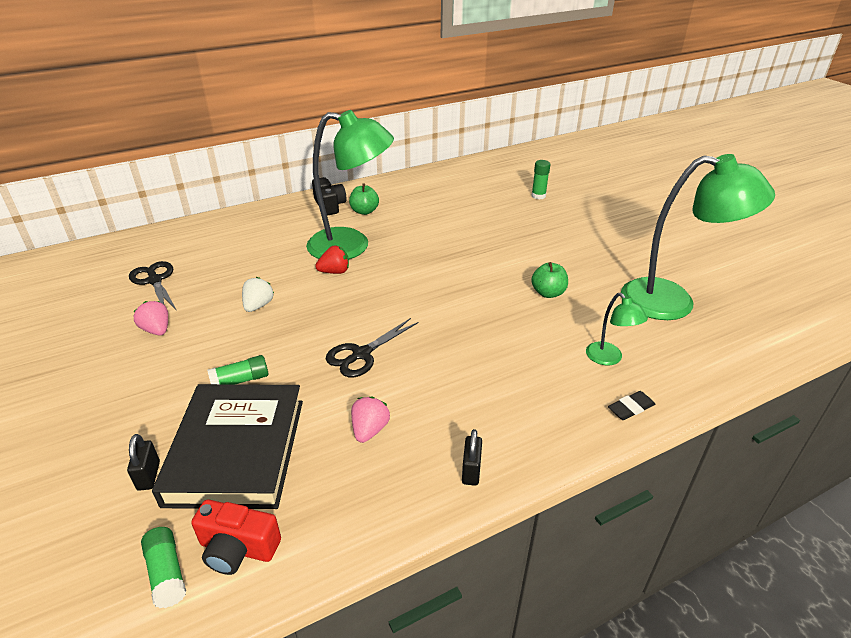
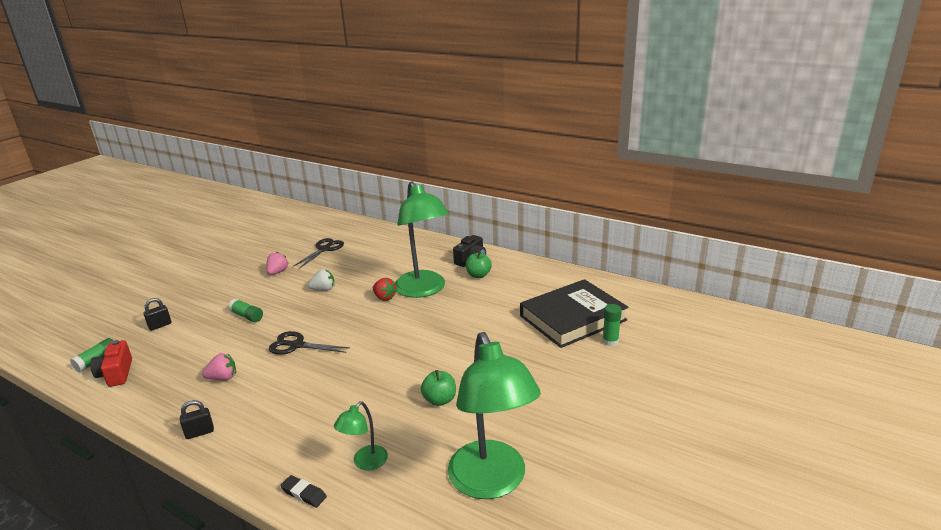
camera: 60 degrees right, 10 degrees down
(236, 450) = (187, 341): black book -> black book (572, 318)

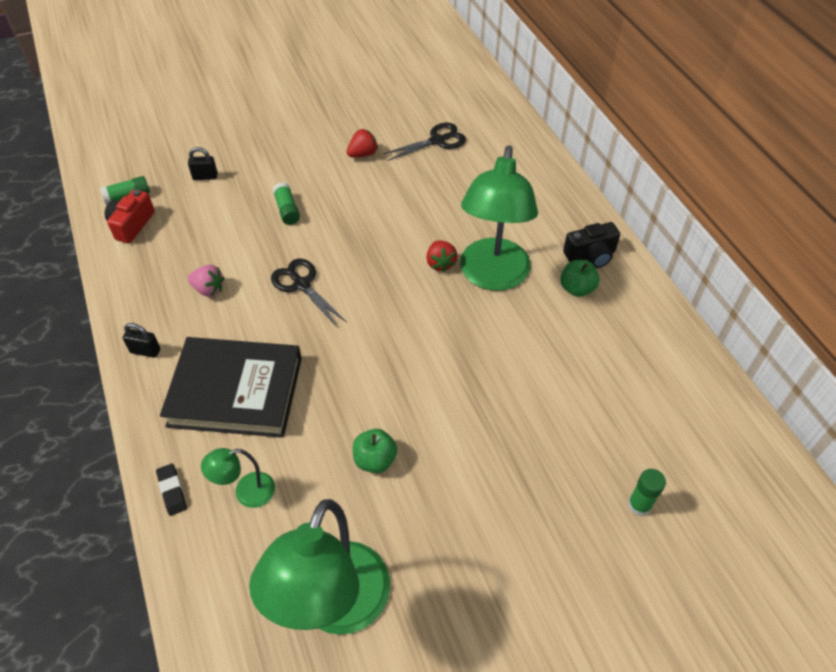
camera: 35 degrees right, 25 degrees up
(277, 272) = (363, 154): pink strawberry -> red strawberry
(323, 289) = (388, 211): white strawberry -> none
(572, 318) = (628, 435): black book -> black book (236, 391)

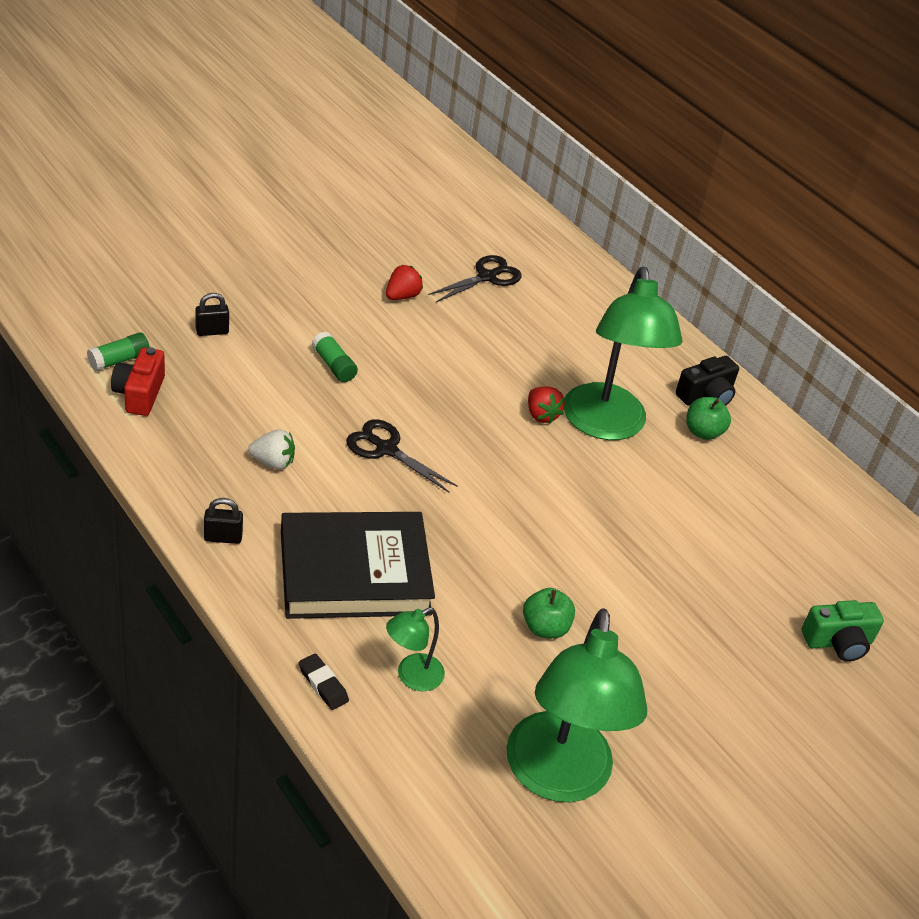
camera: 20 degrees left, 10 degrees down
(208, 289) = (273, 462): pink strawberry -> white strawberry
(639, 505) = (838, 642): green glue stick -> green camera

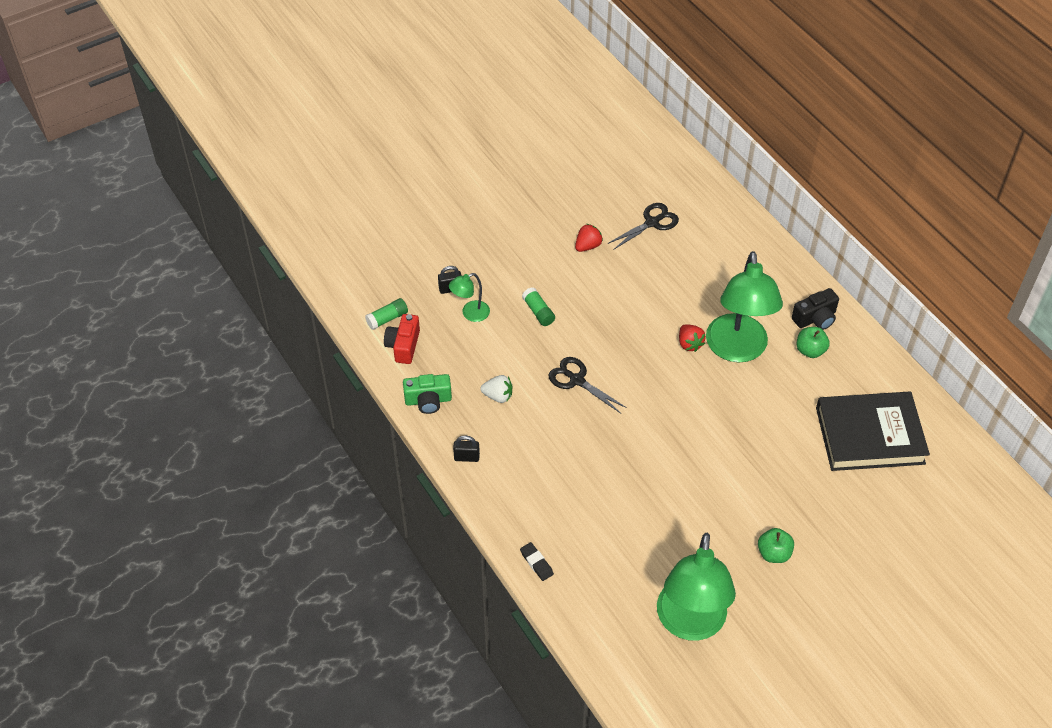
camera: 10 degrees right, 10 degrees up
(354, 572) = (556, 479): black book -> black book (869, 435)
(412, 677) = (594, 555): green lamp -> green lamp (470, 314)
(545, 628) = (686, 515): green apple -> green apple (773, 553)
(838, 642) = (893, 518): green camera -> green camera (428, 400)

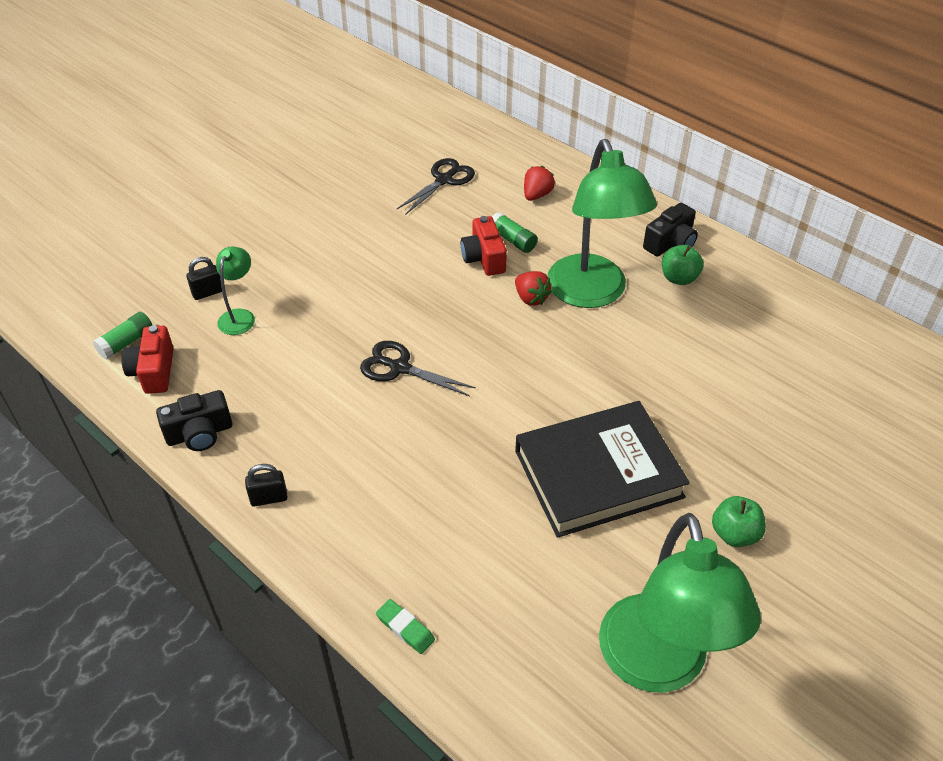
camera: 15 degrees left, 5 degrees down
(428, 400) = (200, 433): green camera -> black camera
(470, 314) = (239, 316): green lamp -> green lamp turned 150 degrees clockwise
(498, 396) = (297, 408): white strawberry -> none
(536, 563) = (405, 628): black eraser -> green eraser
(538, 312) = (329, 298): green glue stick -> green glue stick (512, 240)
(588, 246) = (373, 216): red strawberry -> red strawberry (537, 195)
(663, 301) = (484, 258): none -> red camera
(869, 435) = (790, 358): black book -> black book (598, 474)

